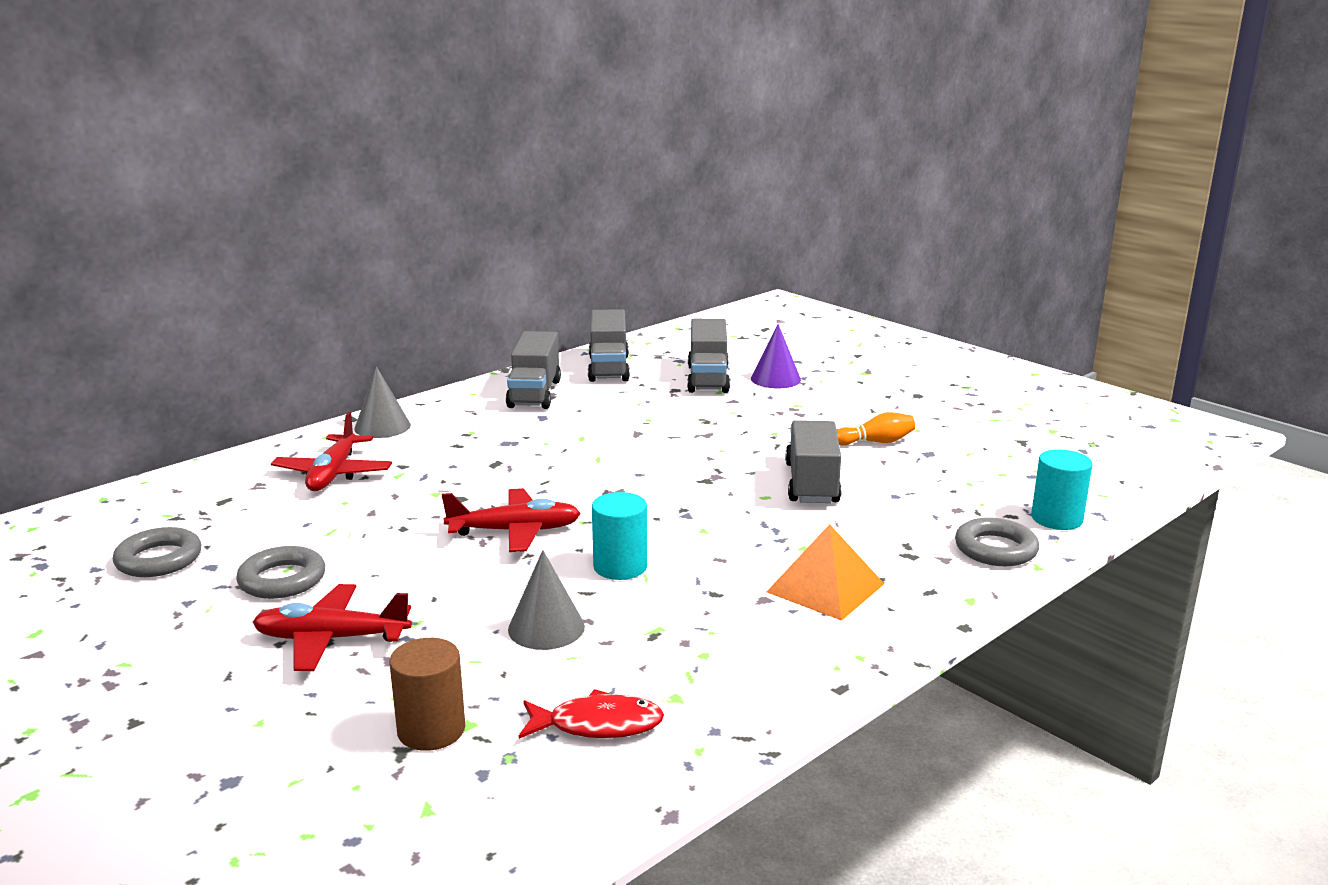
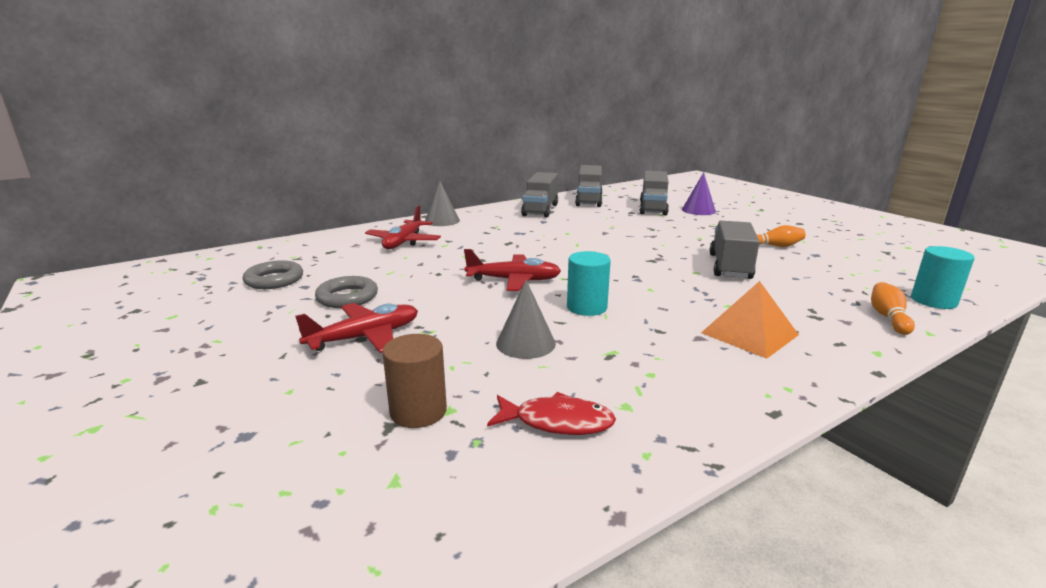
camera: 10 degrees right, 0 degrees up
(331, 639) = (365, 337): red plane -> red plane turned 135 degrees clockwise
(995, 549) = (888, 318): grey ring -> orange bowling pin

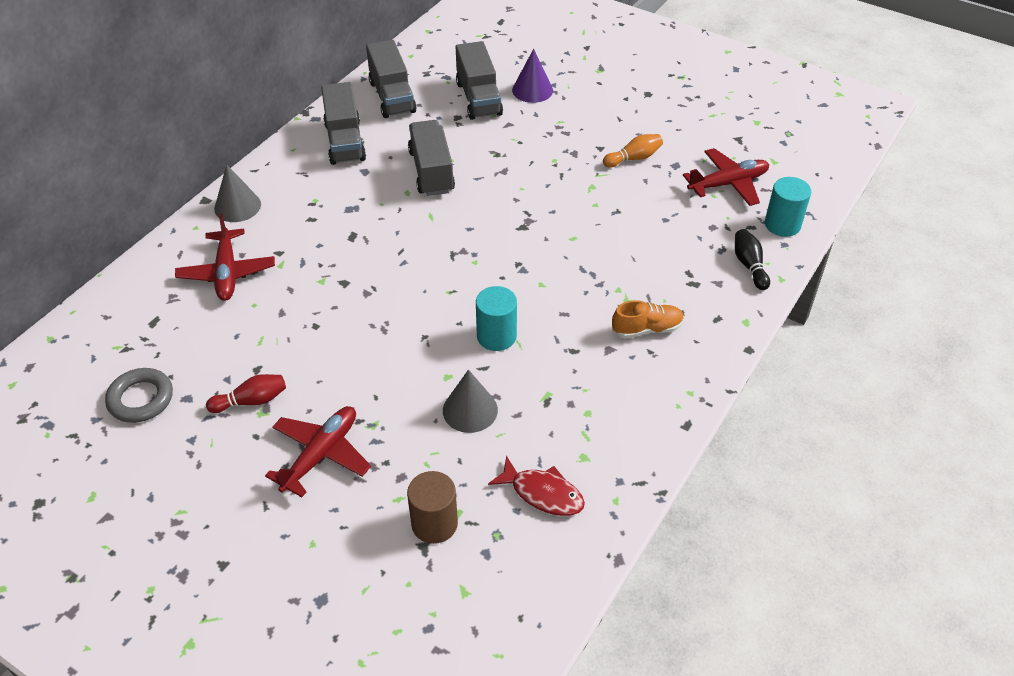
camera: 25 degrees left, 25 degrees up
(347, 297) = (251, 401): grey ring -> red bowling pin
(514, 280) = (403, 313): red plane -> red plane (728, 184)
(557, 422) = (543, 493): red fish -> red fish turned 45 degrees clockwise
(730, 266) = (601, 216): grey truck -> grey truck (431, 171)
(749, 333) = (647, 329): orange pyramid -> orange shoe
(888, 318) = (749, 265): orange bowling pin -> black bowling pin

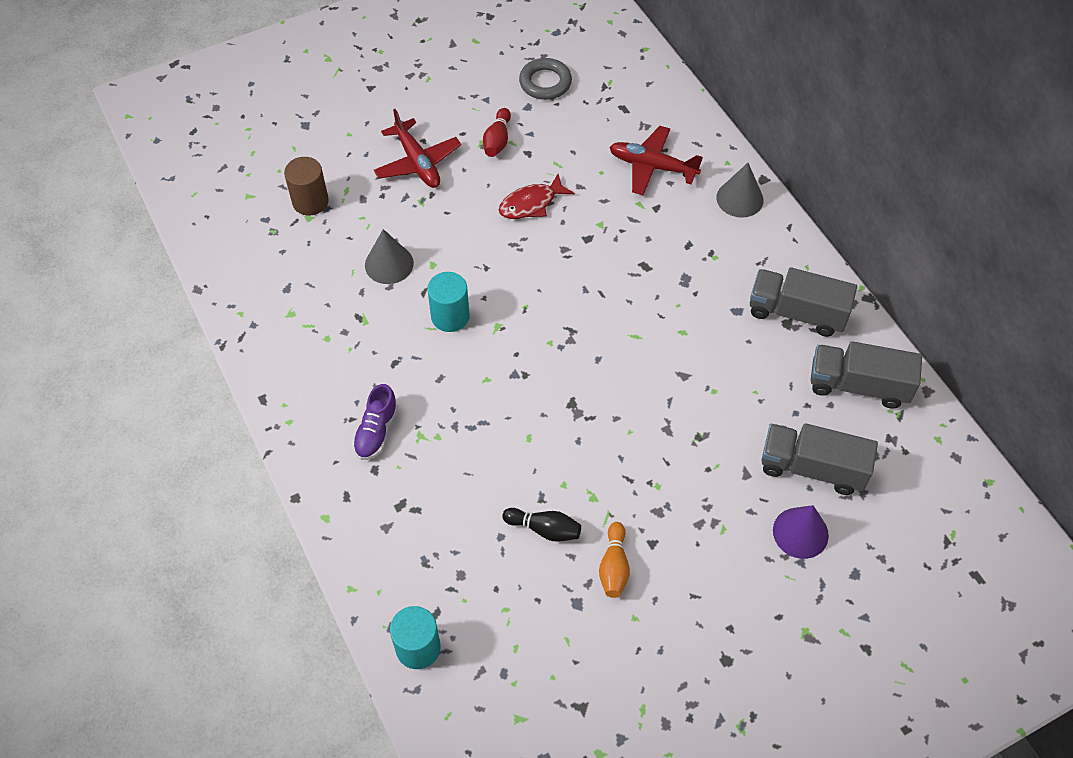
camera: 120 degrees right, 10 degrees up
(431, 171) = (703, 365): grey truck -> none
(543, 493) = (282, 273): red fish -> red fish (531, 204)
(647, 329) = (376, 431): orange shoe -> purple shoe
(728, 184) = (513, 638): red plane -> none
(749, 265) = (387, 571): black bowling pin -> black bowling pin (544, 529)

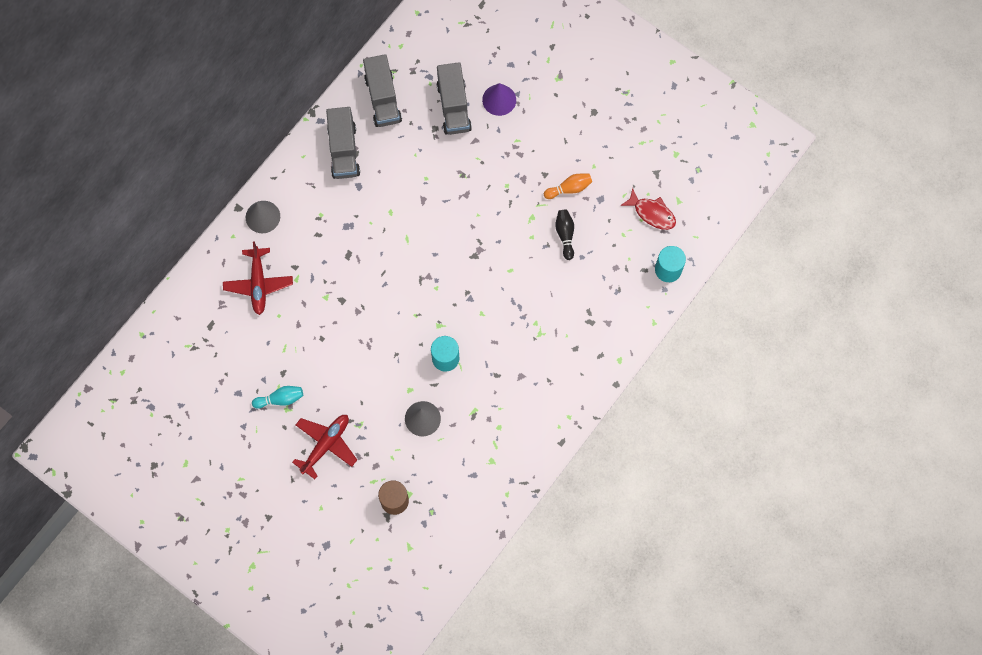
camera: 115 degrees left, 15 degrees up
(376, 431) = (549, 361): purple shoe -> none
(497, 140) = (280, 399): red bowling pin -> turquoise bowling pin
(531, 204) = (328, 349): red fish -> red fish (652, 213)
(545, 82) = (208, 391): grey ring -> none

